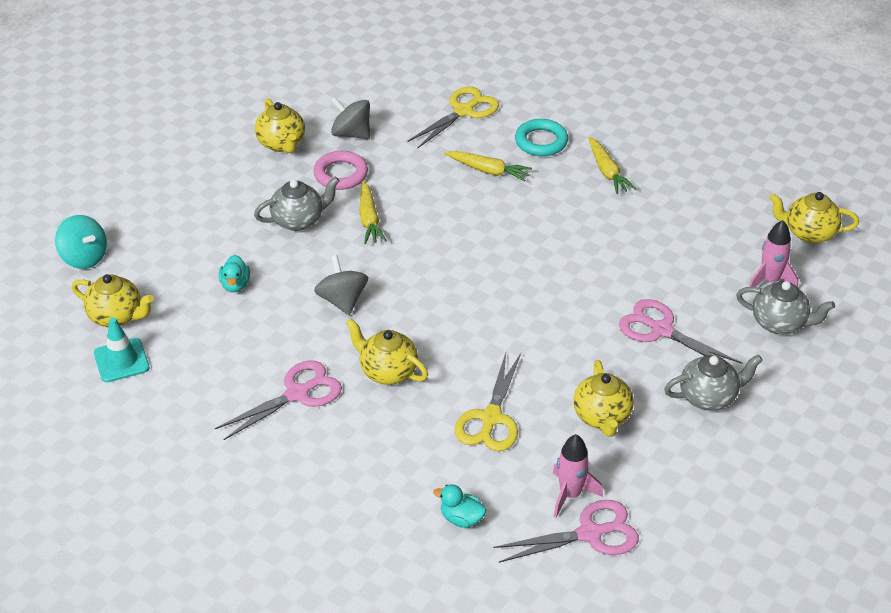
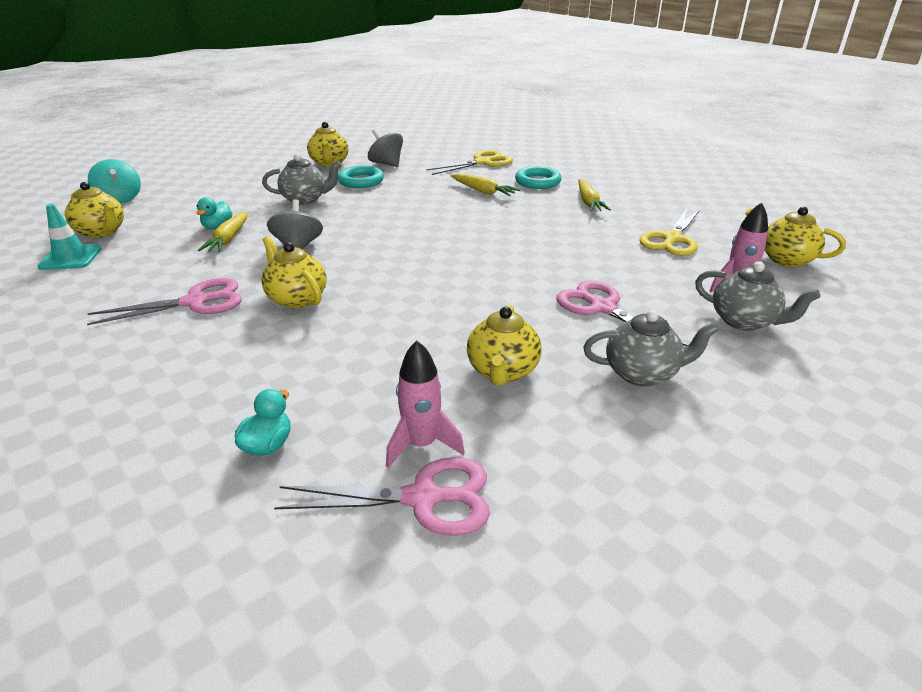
camera: 15 degrees right, 10 degrees down
(341, 174) = (361, 181): pink ring -> turquoise ring
(369, 219) = (363, 205): yellow carrot -> yellow carrot (229, 239)
(461, 518) = (268, 445): turquoise duck -> turquoise duck turned 75 degrees clockwise
(491, 418) = (374, 352): yellow scissors -> yellow scissors (672, 239)

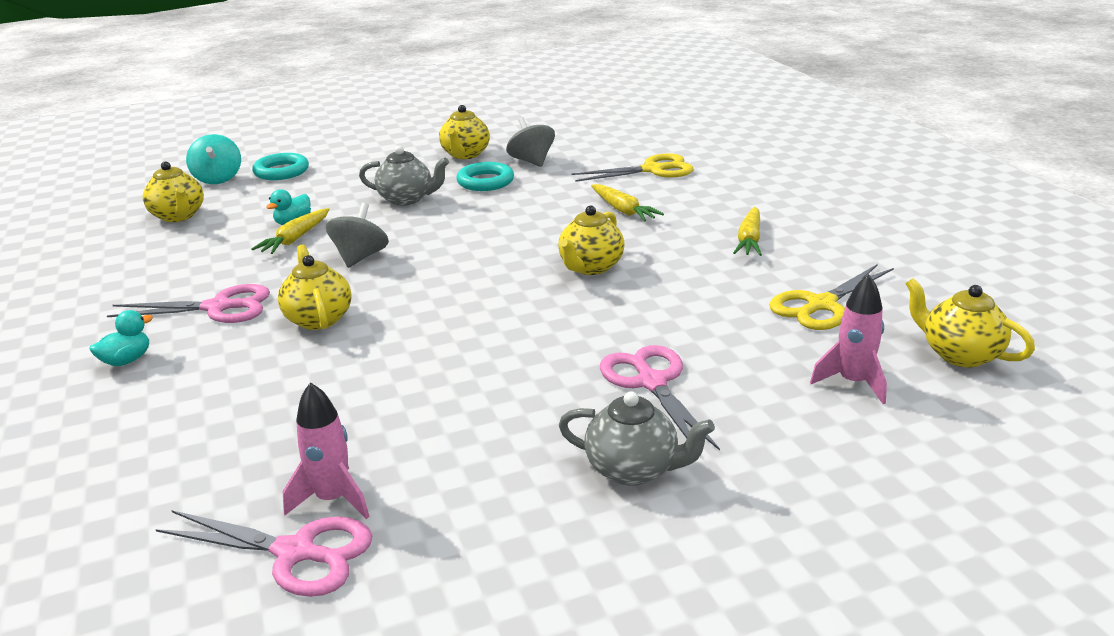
camera: 20 degrees right, 5 degrees down
(71, 258) = (134, 242): turquoise traffic cone -> none
(268, 445) = (190, 469): turquoise duck -> turquoise duck (127, 360)
(502, 371) = (475, 437): yellow teapot -> yellow teapot (590, 267)
(537, 182) = (704, 204): turquoise ring -> turquoise ring (281, 171)
(744, 321) = (822, 428): grey teapot -> none

